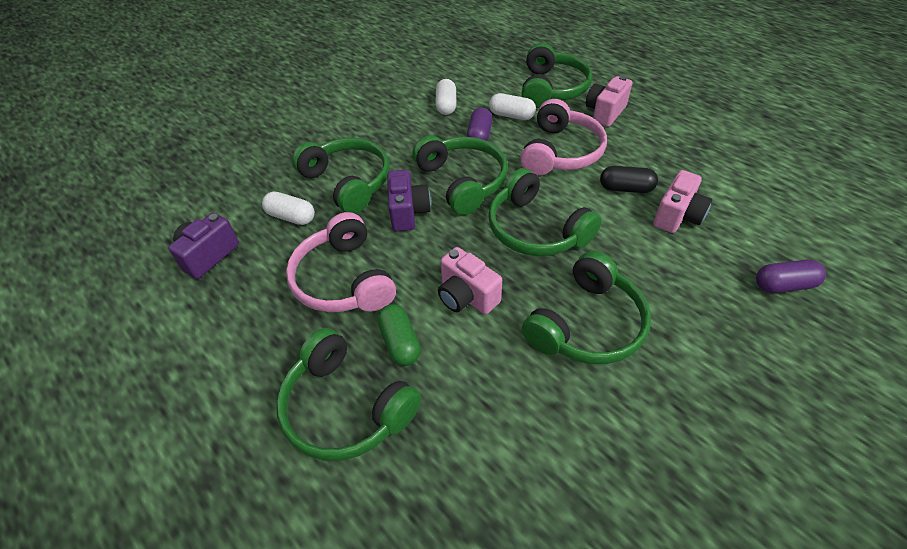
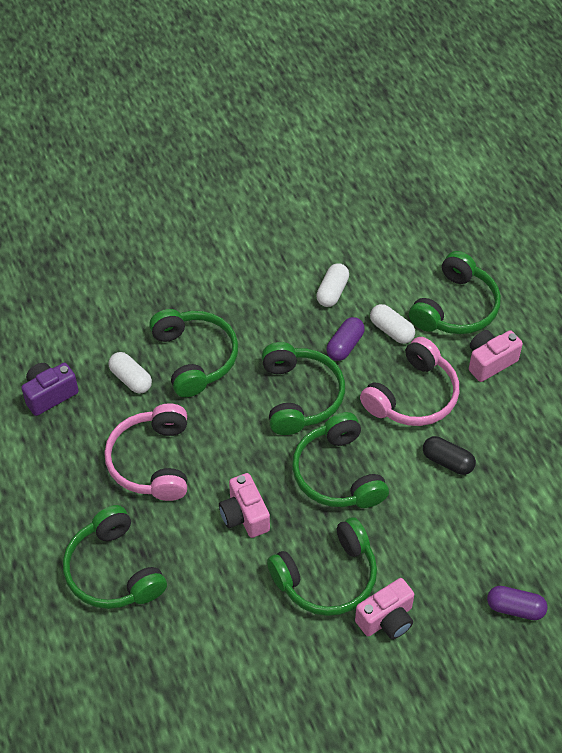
camera: 20 degrees right, 5 degrees up
(400, 342) = (174, 535): green capsule -> none
(408, 212) = (234, 413): purple camera -> none
(677, 216) = (474, 509): pink camera -> pink camera (386, 619)

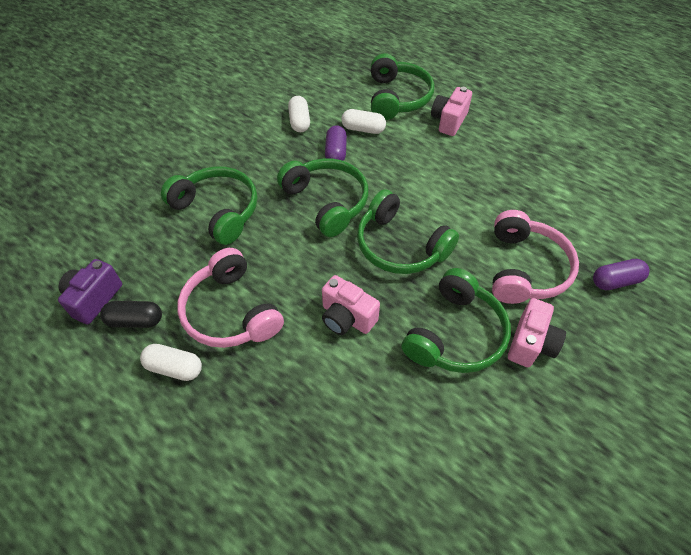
camera: 30 degrees left, 0 degrees up
(113, 571) = (254, 435): green headphones -> none
(131, 379) = (168, 251): white capsule -> white capsule (174, 368)
(413, 396) = (413, 165): pink headphones -> pink headphones (525, 268)
(447, 461) = (475, 198): black capsule -> black capsule (135, 320)

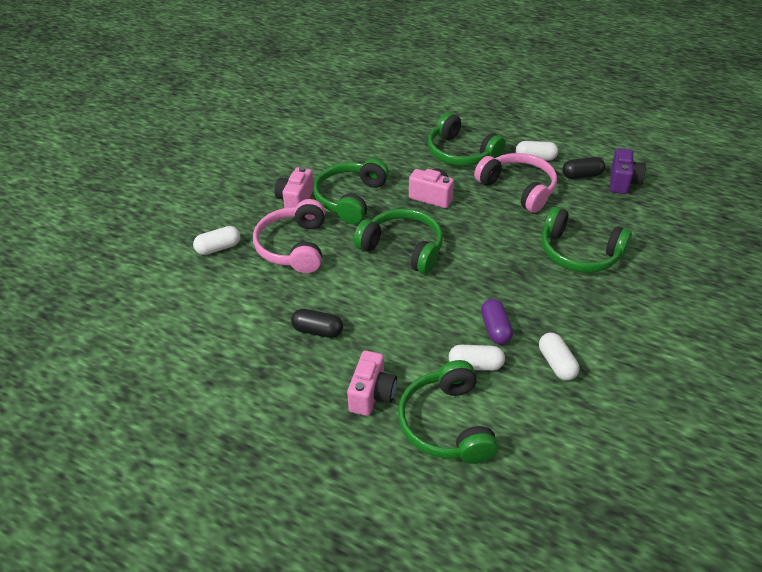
camera: 170 degrees right, 10 degrees down
(326, 202) = (482, 275): green headphones -> green headphones (461, 153)
(493, 173) = (317, 331): none -> black capsule
(615, 281) = (218, 248): purple capsule -> white capsule

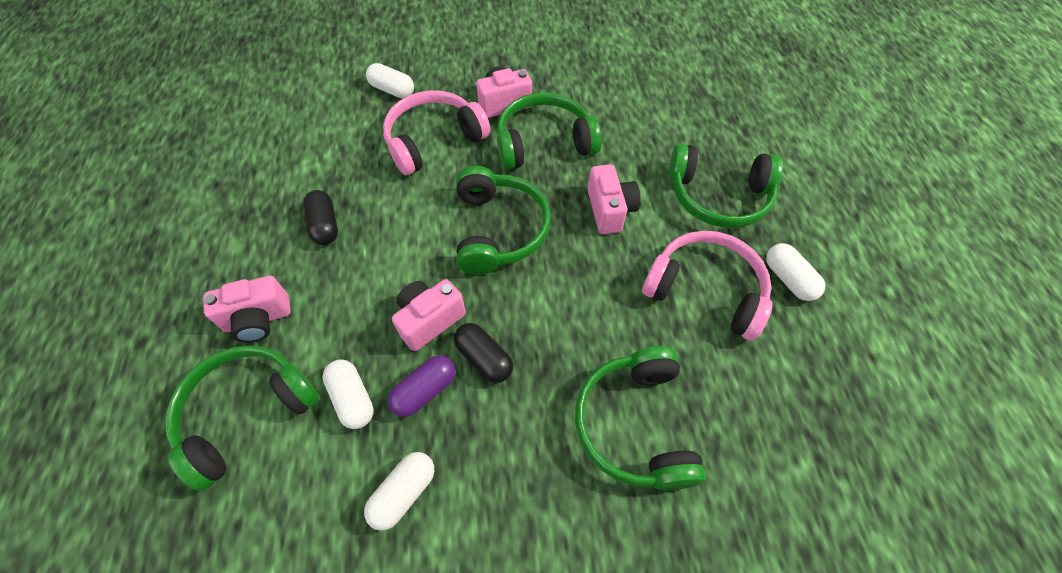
camera: 55 degrees right, 15 degrees up
(445, 307) = (429, 320): none -> pink camera
(461, 153) = (718, 196): green headphones -> green headphones turned 90 degrees counterclockwise
(518, 189) = (705, 290): pink headphones -> pink headphones turned 75 degrees counterclockwise
(581, 175) = (806, 352): black capsule -> black capsule (484, 358)
(623, 182) = (844, 415): purple camera -> none

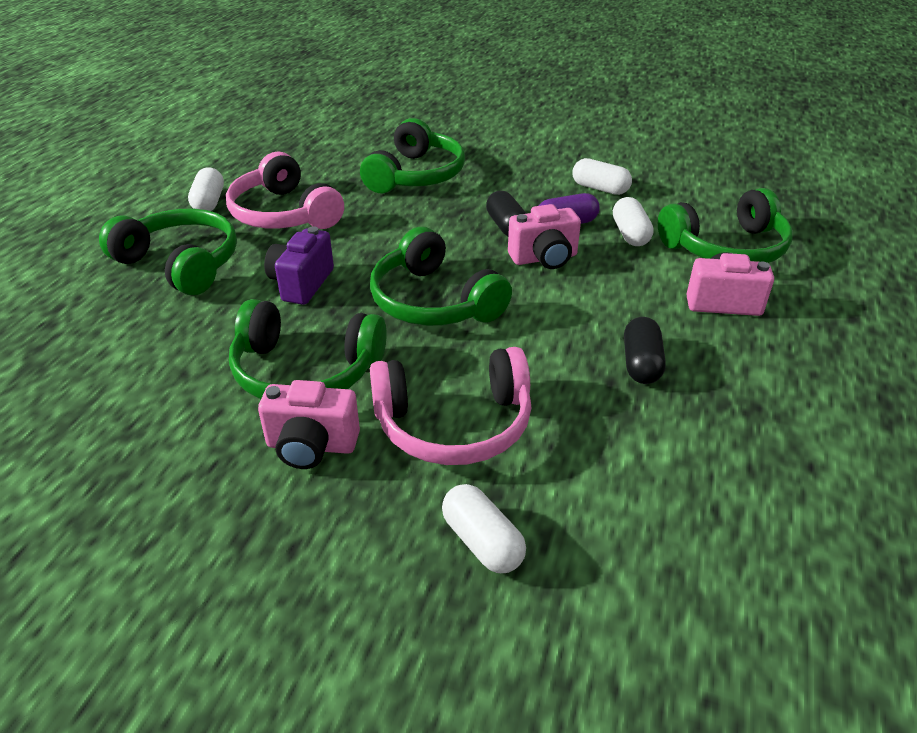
camera: 155 degrees left, 20 degrees down
(403, 493) = (600, 188): white capsule -> white capsule turned 60 degrees clockwise
(498, 230) = (434, 301): green headphones -> green headphones turned 60 degrees counterclockwise
(610, 210) = (301, 284): pink camera -> purple camera

